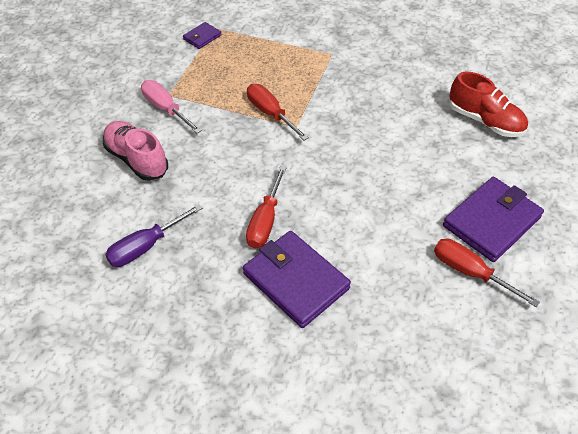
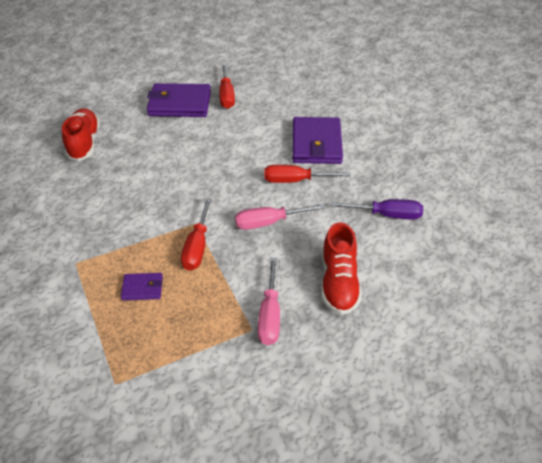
camera: 135 degrees left, 5 degrees down
(137, 159) = (338, 283): pink shoe -> red shoe
(202, 37) = (143, 380): purple wallet -> purple wallet (142, 288)
(241, 166) = (269, 222): none -> pink screwdriver
(265, 220) = (295, 180): red screwdriver -> red screwdriver turned 150 degrees counterclockwise

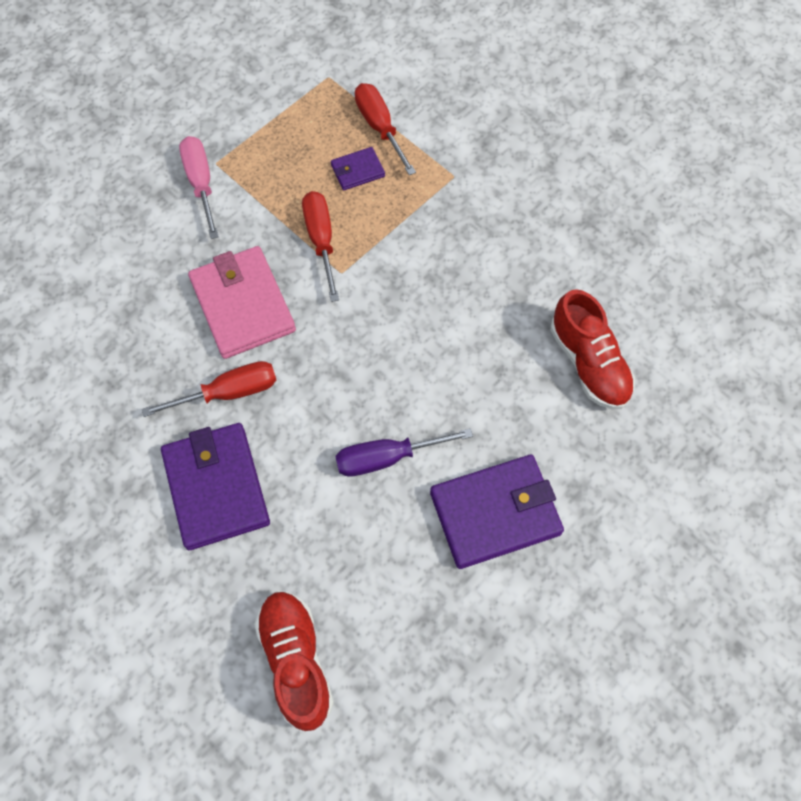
camera: 160 degrees right, 20 degrees up
(226, 95) = (422, 569): red screwdriver -> red screwdriver (380, 128)
(269, 222) = (243, 305): pink screwdriver -> pink wallet
(338, 283) = (130, 245): red shoe -> red shoe (296, 661)
(386, 215) = (81, 369): purple screwdriver -> purple screwdriver (387, 457)

